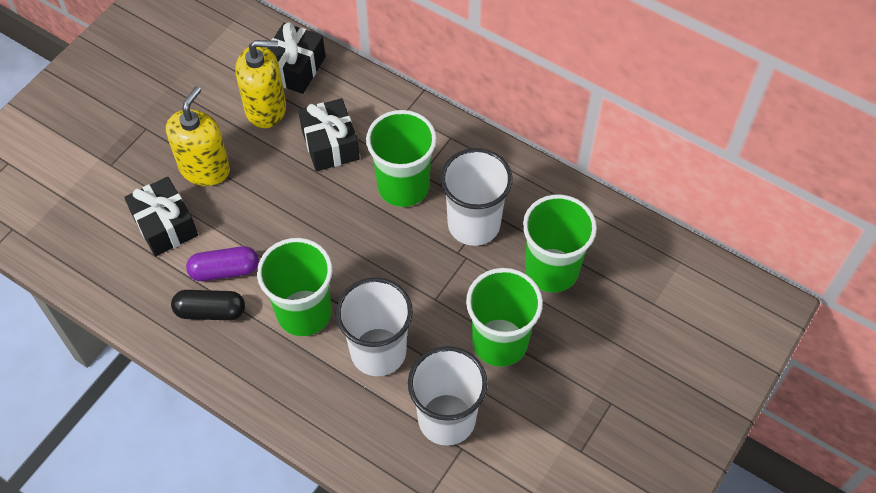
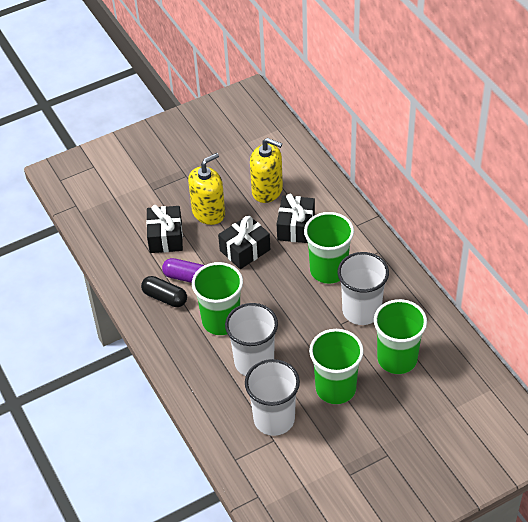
camera: 30 degrees right, 10 degrees down
(295, 68) = (300, 172): black gift -> black gift (245, 250)

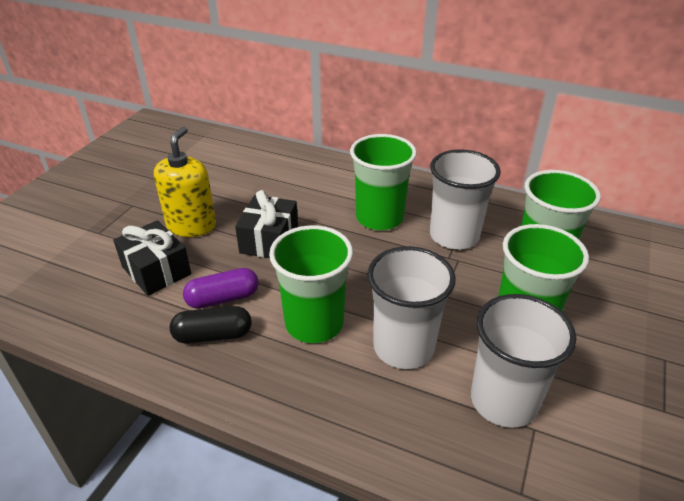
camera: 40 degrees left, 10 degrees down
(267, 190) = (241, 182): yellow soap dispenser -> none
(296, 227) = (304, 198): black gift -> none

